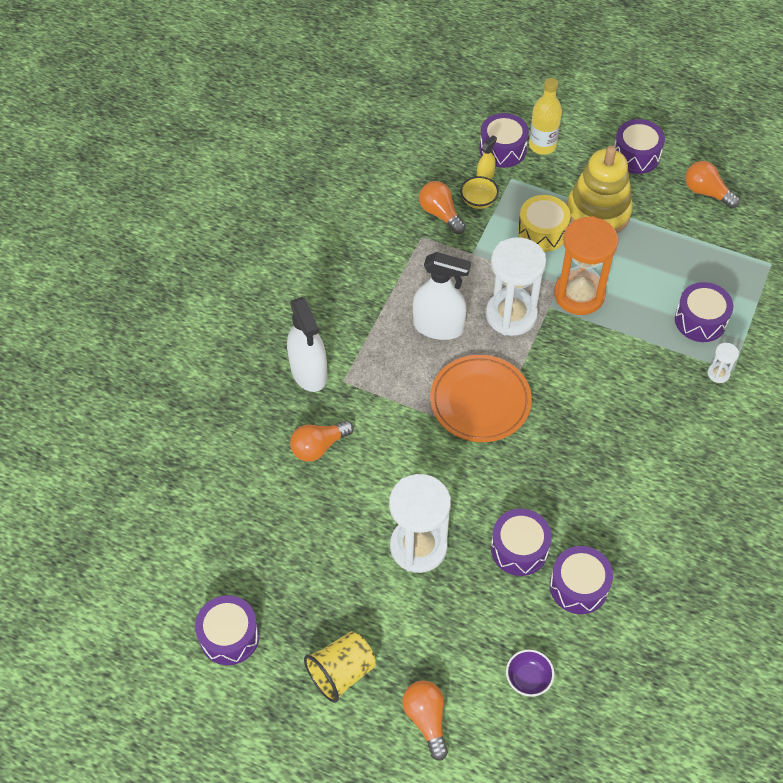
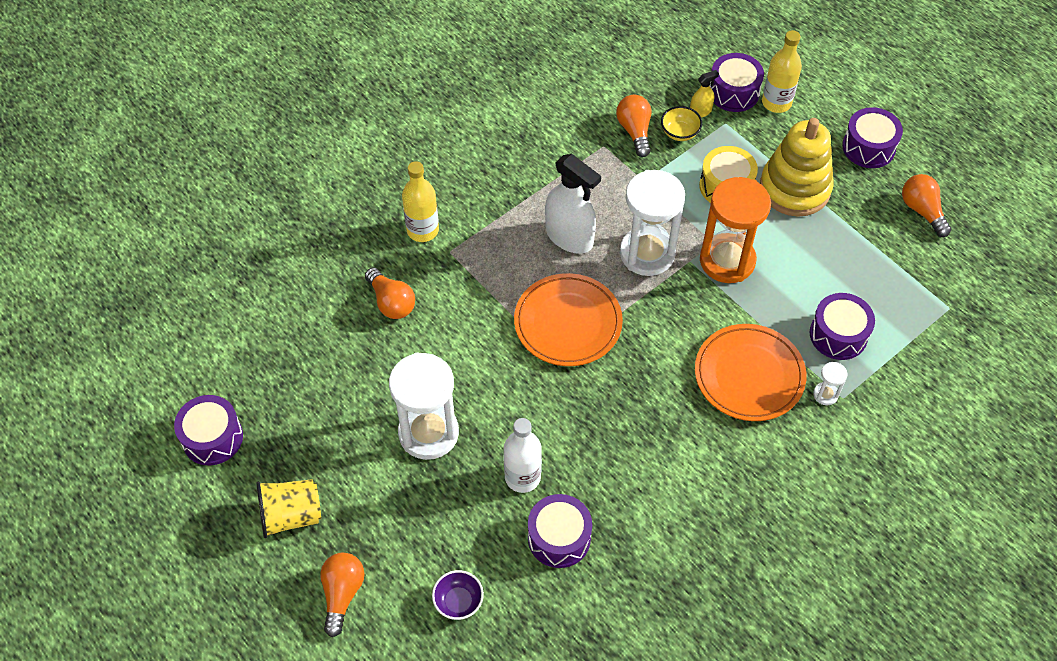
camera: 25 degrees right, 0 degrees up
(309, 372) = (422, 230): white spray bottle -> yellow bottle
(319, 447) = (391, 302): orange light bulb -> orange light bulb turned 120 degrees counterclockwise
(519, 549) = (522, 477): purple drum -> white bottle
(651, 383) = (749, 375): none -> orange plate

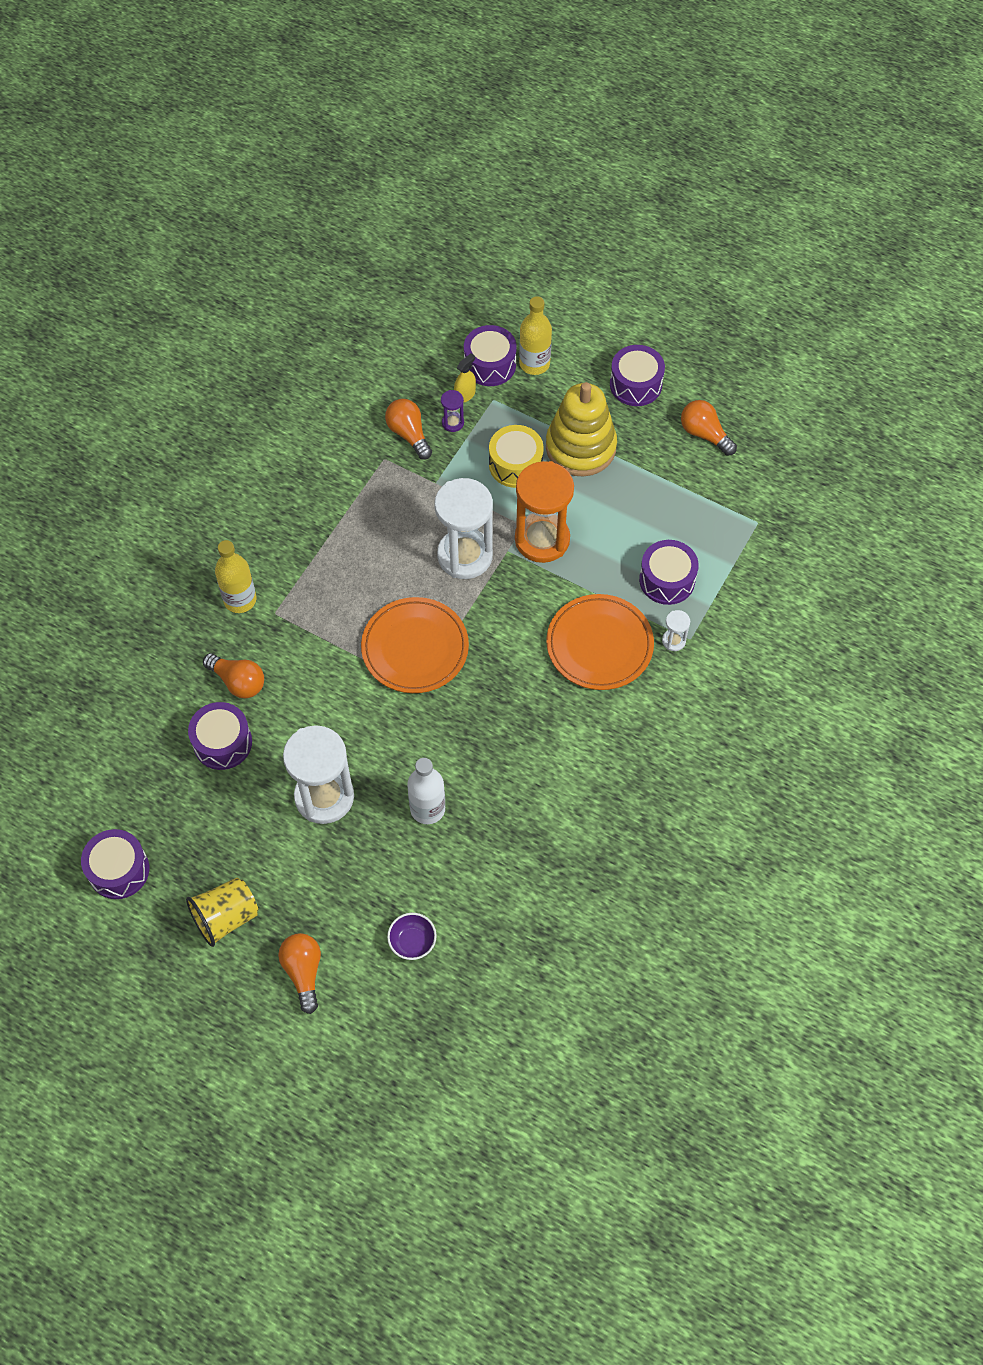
camera: 20 degrees left, 5 degrees up
(559, 538) = (481, 853): purple drum -> purple drum (222, 743)
(569, 237) = (385, 562): white spray bottle -> none
(679, 133) = (453, 423): yellow bowl -> purple hourglass

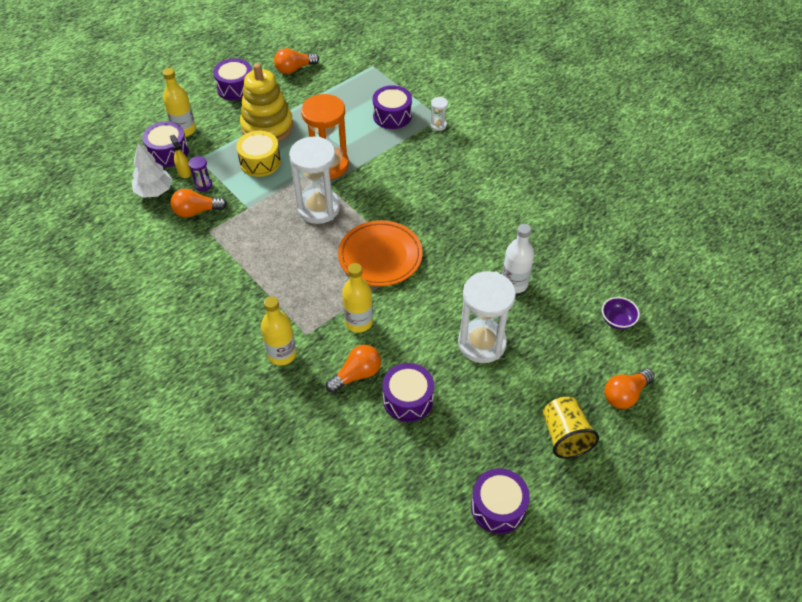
camera: 70 degrees left, 10 degrees down
(303, 972) = (625, 394): orange light bulb -> orange light bulb turned 45 degrees counterclockwise
(309, 659) = (358, 322): none -> yellow bottle
(422, 379) = (154, 191): none -> white tree
(599, 645) = (424, 160): orange plate -> none

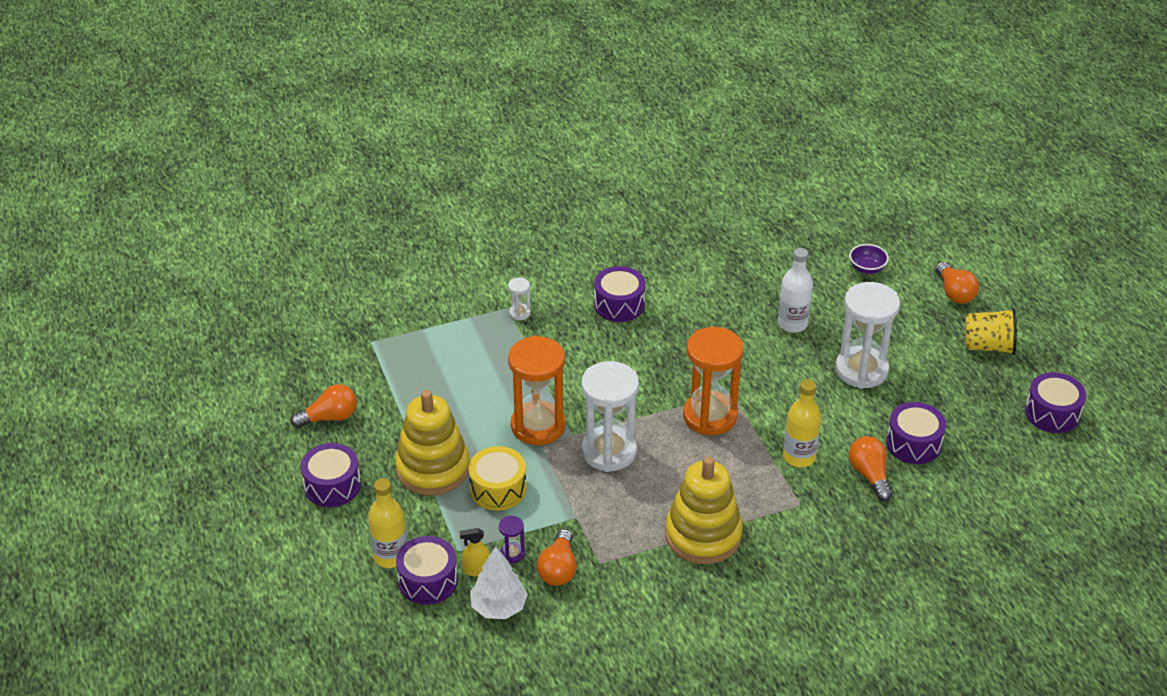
camera: 70 degrees left, 10 degrees down
(253, 281) = (703, 535): none -> yellow stacking toy
(282, 354) = (821, 531): yellow bottle -> none
(294, 69) = (330, 417): orange light bulb -> orange light bulb turned 105 degrees counterclockwise
(380, 256) = (710, 416): orange plate -> orange hourglass
(392, 115) = (479, 347): purple drum -> purple drum (619, 304)

